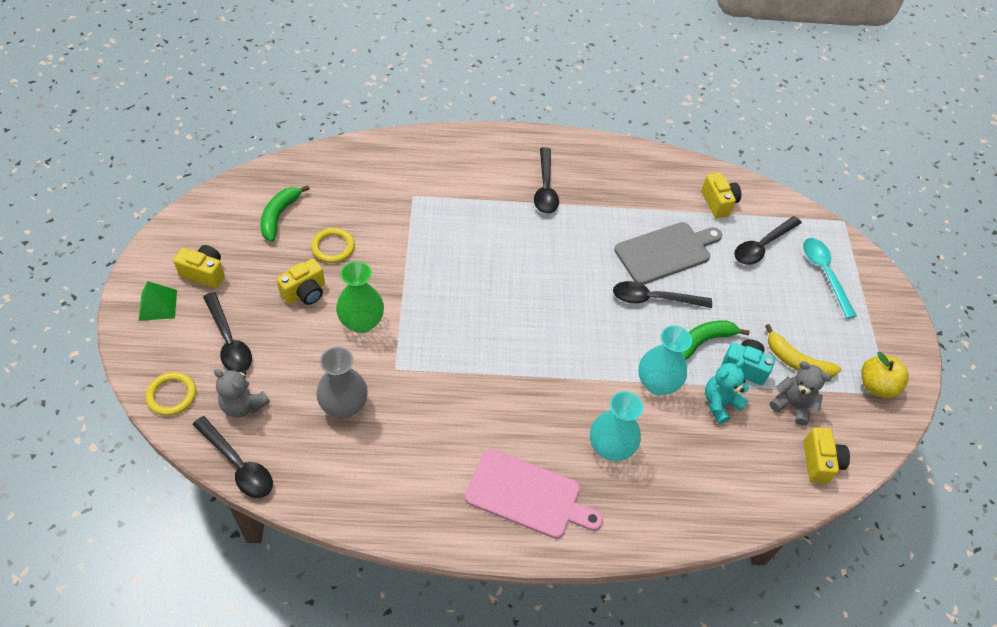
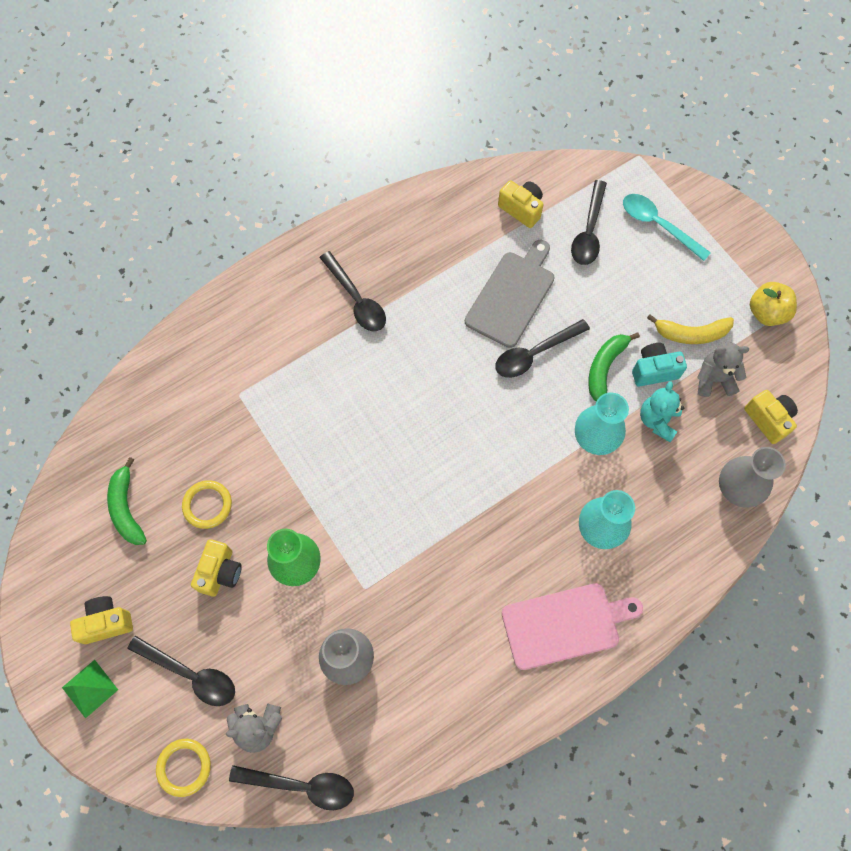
camera: 30 degrees left, 15 degrees up
(752, 494) = (736, 489): none -> grey vase

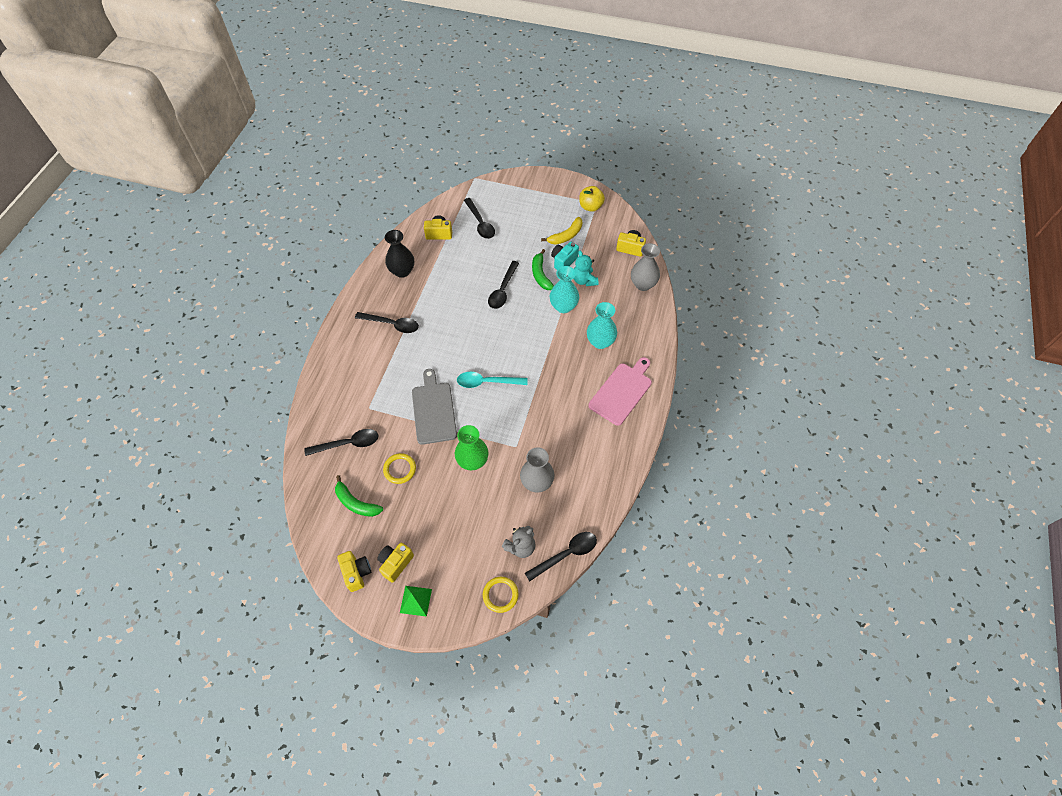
camera: 40 degrees left, 10 degrees down
(191, 674) = (464, 551): black spoon -> black spoon (348, 444)
(220, 572) = (435, 494): yellow camera -> yellow camera (356, 573)
(430, 232) = (402, 271): none -> black vase
(512, 296) = (469, 273): grey cutting board -> grey cutting board (433, 410)
(658, 225) = (510, 201): turquoise spoon -> turquoise spoon (487, 382)
(714, 379) = (593, 247): grey teddy bear -> none

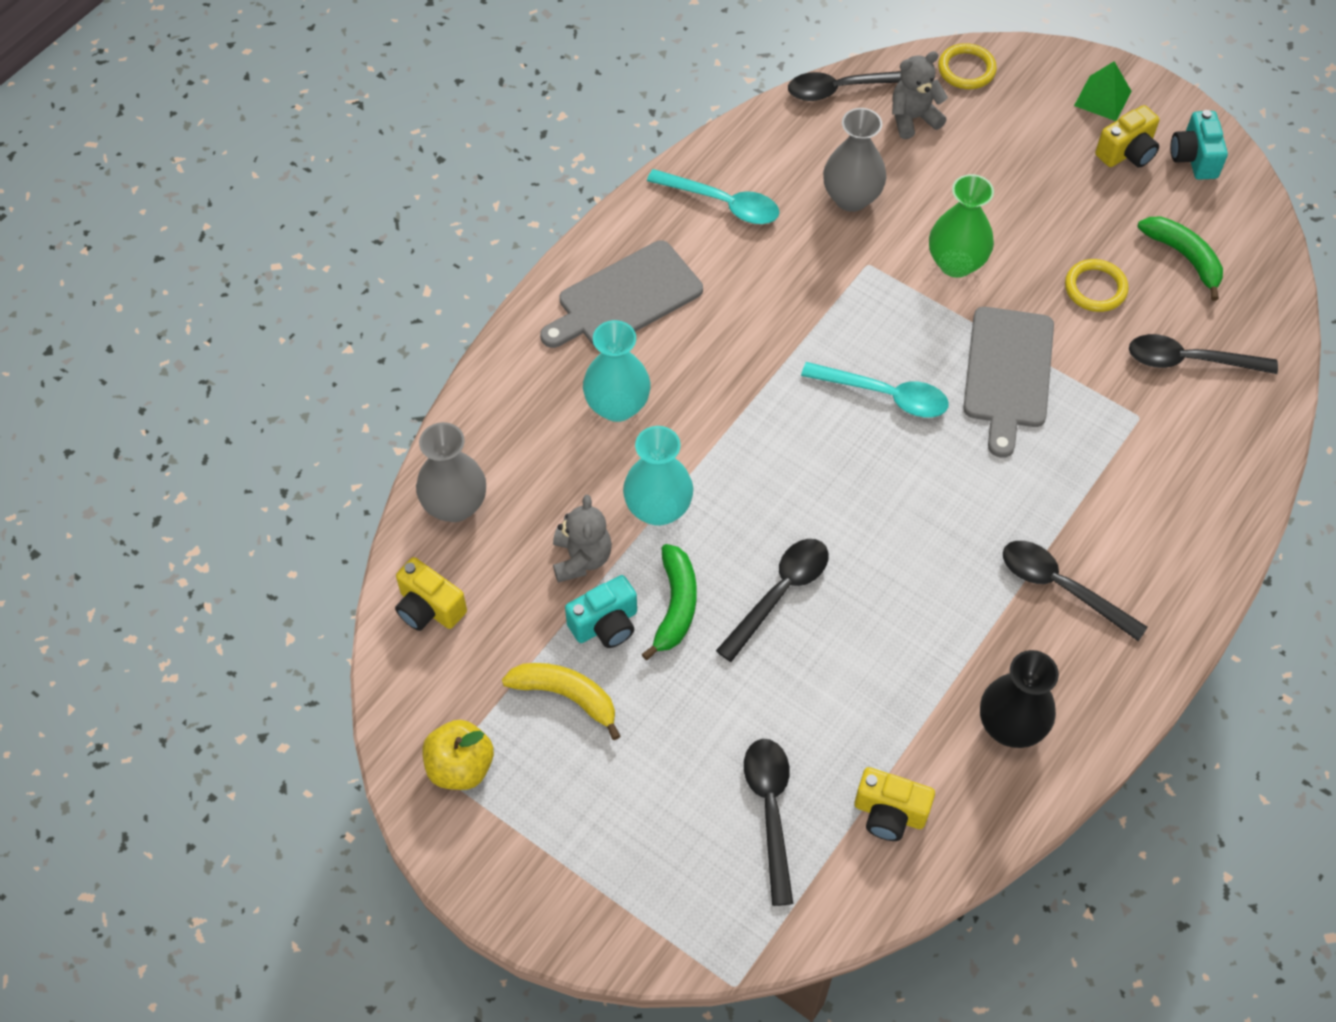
camera: 160 degrees left, 0 degrees up
(356, 573) = (1194, 158): yellow camera -> turquoise camera
(566, 236) = (566, 696): yellow banana -> yellow banana turned 45 degrees clockwise
(584, 280) = (581, 558): turquoise teddy bear -> grey teddy bear
(600, 457) = (722, 203): none -> turquoise spoon
(622, 392) = (625, 298): pink cutting board -> grey cutting board

